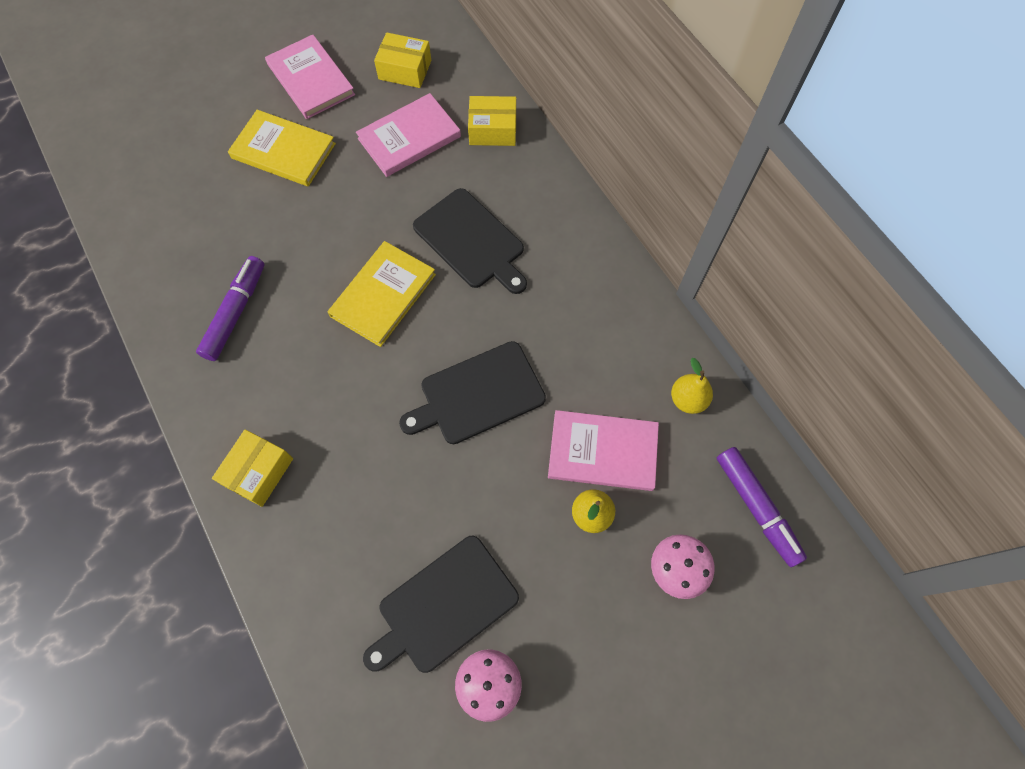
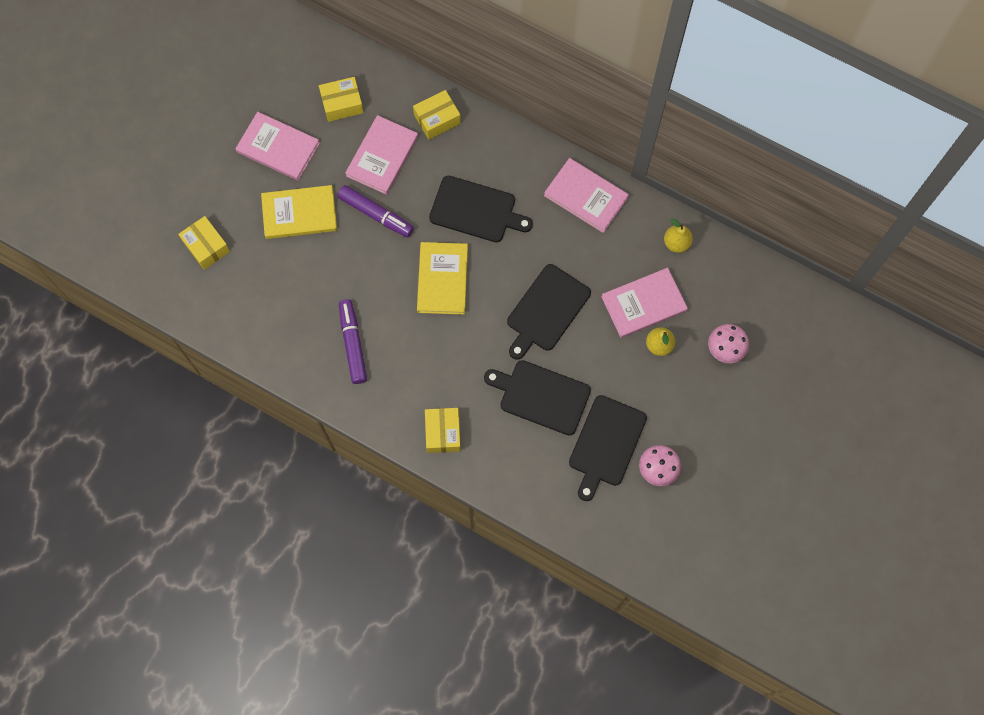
camera: 30 degrees left, 5 degrees up
(168, 136) = (206, 246): none -> yellow box
(404, 495) = (541, 396): none -> black cutting board
(608, 289) = (586, 196): none -> pink book
(756, 508) = (751, 288): purple marker -> purple marker (376, 214)

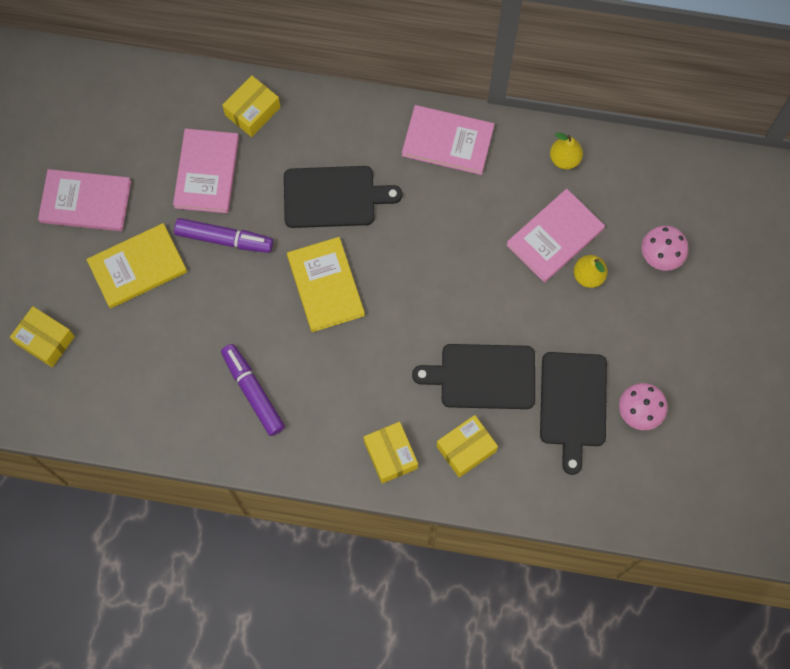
camera: 20 degrees left, 0 degrees up
(342, 104) = (140, 129): yellow box -> yellow box (466, 449)
(546, 310) = (452, 280): black cutting board -> none

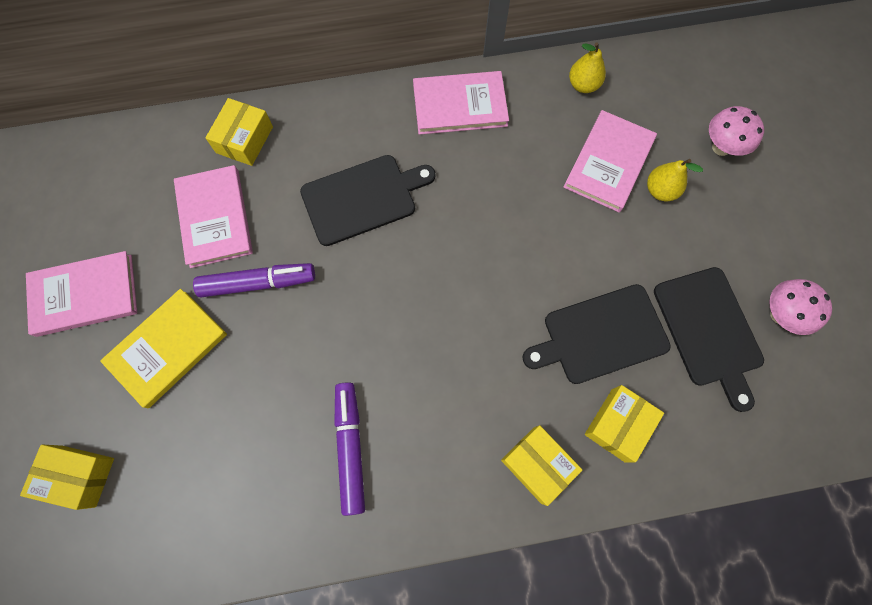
camera: 20 degrees left, 0 degrees up
(253, 392) = (350, 447): purple marker -> purple marker turned 45 degrees clockwise
(325, 285) = (389, 295): yellow book -> none

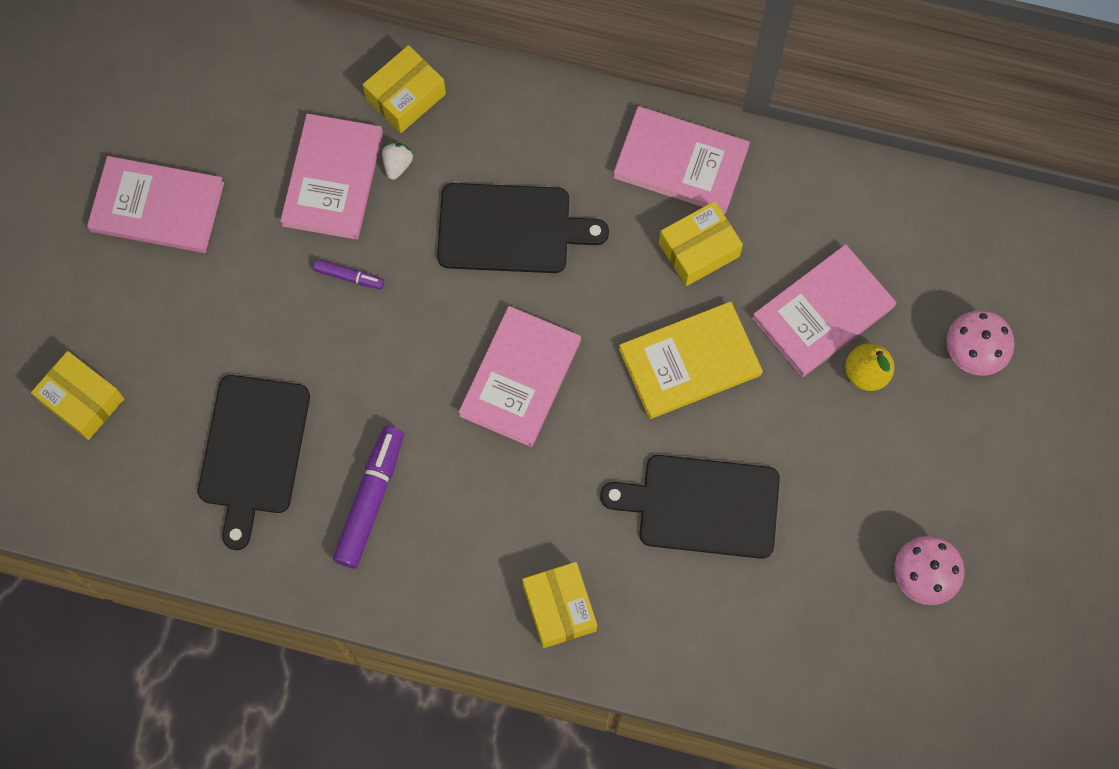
camera: 25 degrees right, 0 degrees up
(167, 348) = (222, 307): yellow book -> yellow book (690, 362)
(258, 283) = (349, 277): purple marker -> purple marker, size x0.51
(259, 188) = (397, 164): none -> white strawberry
(421, 301) = (520, 378): none -> pink book
(583, 85) = (846, 201): yellow pear -> none
(618, 425) = (668, 608): yellow box -> yellow box (699, 250)
(709, 330) = (828, 556): black cutting board -> black cutting board (253, 450)

